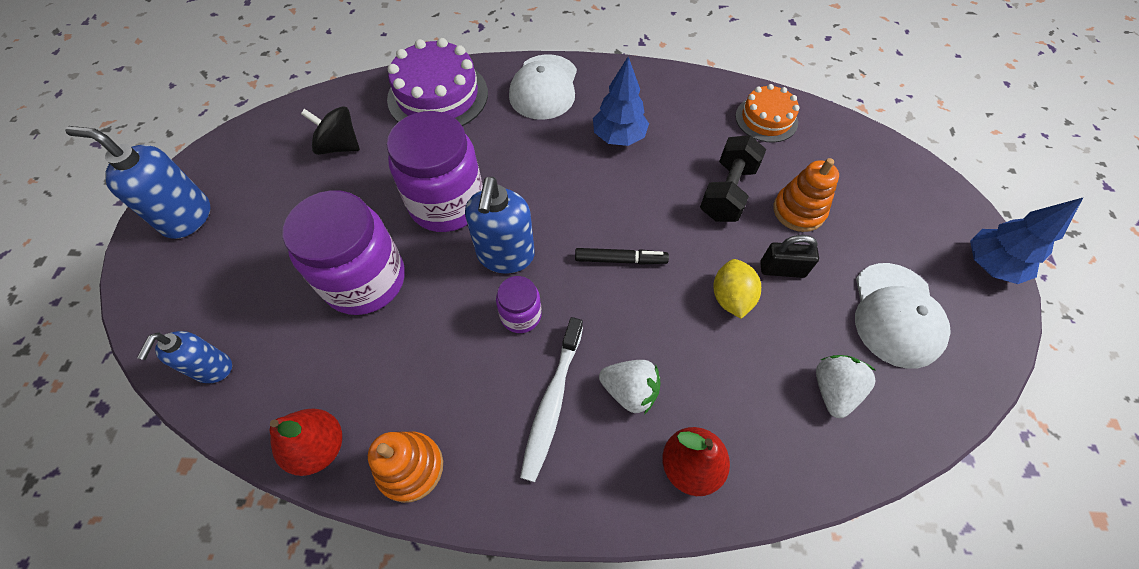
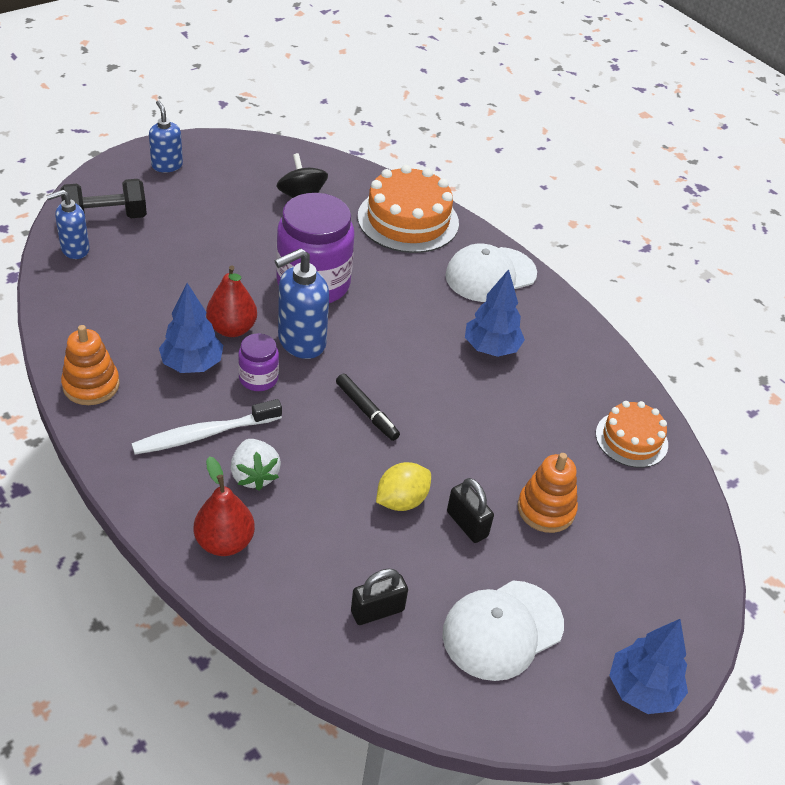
camera: 45 degrees right, 15 degrees down
(186, 217) = (167, 165): blue soap dispenser -> blue soap dispenser, size x0.64
(319, 447) = (67, 332): red pear -> red pear (232, 329)
(365, 280) = (205, 279): purple jar -> none
(438, 96) = (408, 220): purple cake -> orange cake
(460, 358) = (192, 364): none -> blue tree
(727, 192) = (511, 449): black dumbbell -> black dumbbell (106, 217)
(833, 390) = (377, 611): white strawberry -> black padlock

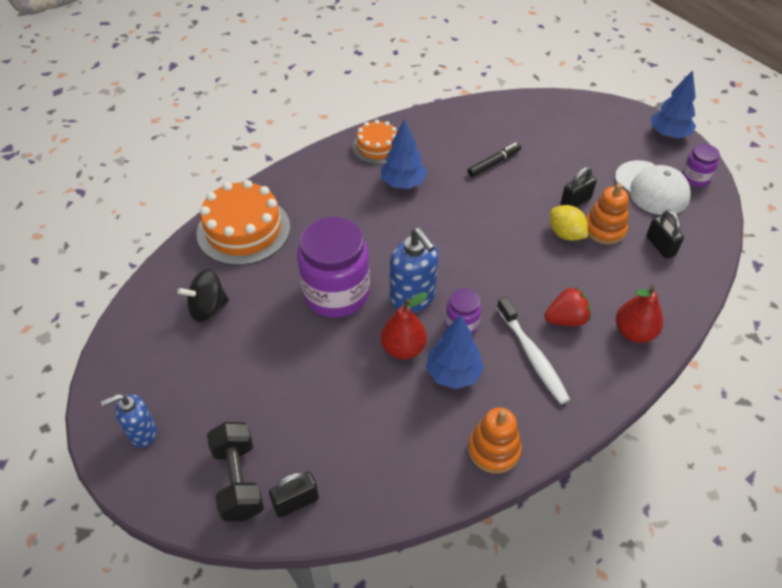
camera: 85 degrees left, 5 degrees up
(74, 249) = (296, 502): blue soap dispenser -> black padlock
(254, 475) = (566, 319): white strawberry -> red strawberry
(366, 411) = (484, 254): black marker -> black marker (494, 163)
(490, 275) = (316, 180): white cap -> none
(532, 702) = (695, 178): none -> purple jar
(546, 509) = (551, 164): orange stacking toy -> orange stacking toy (604, 229)
(631, 439) = (480, 121): orange cake -> orange cake (377, 147)

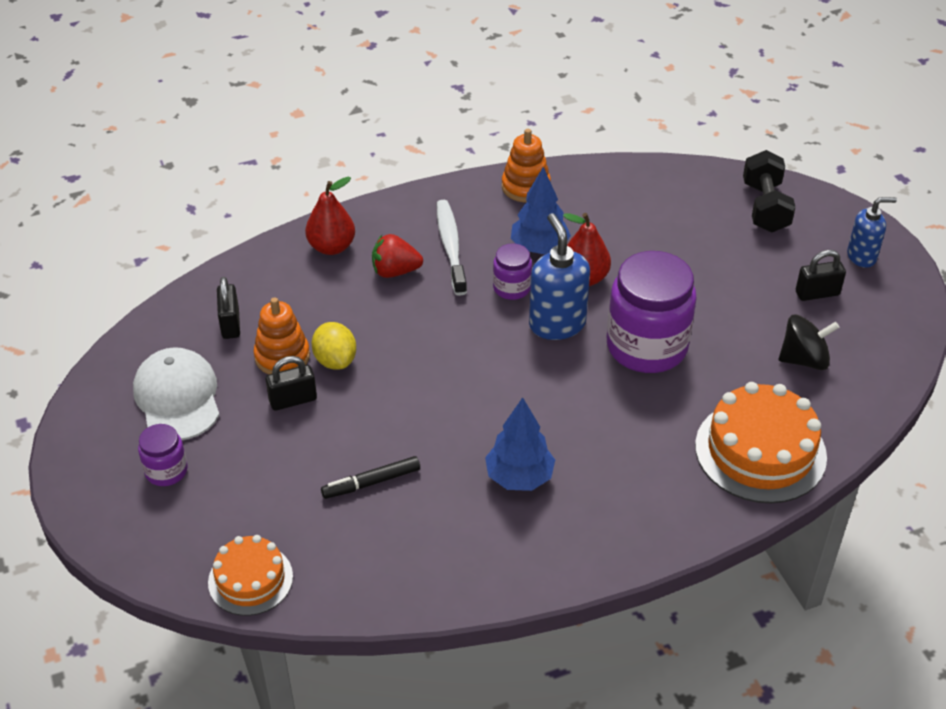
camera: 165 degrees left, 5 degrees down
(296, 502) = (713, 185): black padlock -> black padlock (817, 293)
(377, 147) = (539, 551): orange cake -> orange cake (250, 579)
(668, 134) = (78, 476): blue tree -> none
(695, 178) = (106, 400): purple jar -> purple jar (166, 471)

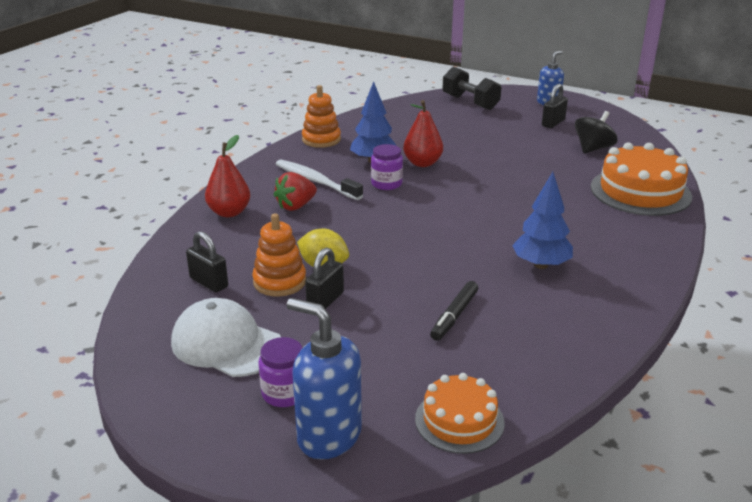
camera: 40 degrees left, 15 degrees down
(557, 324) = (441, 188): blue soap dispenser -> blue soap dispenser (328, 436)
(646, 346) = (507, 176): purple jar -> none

